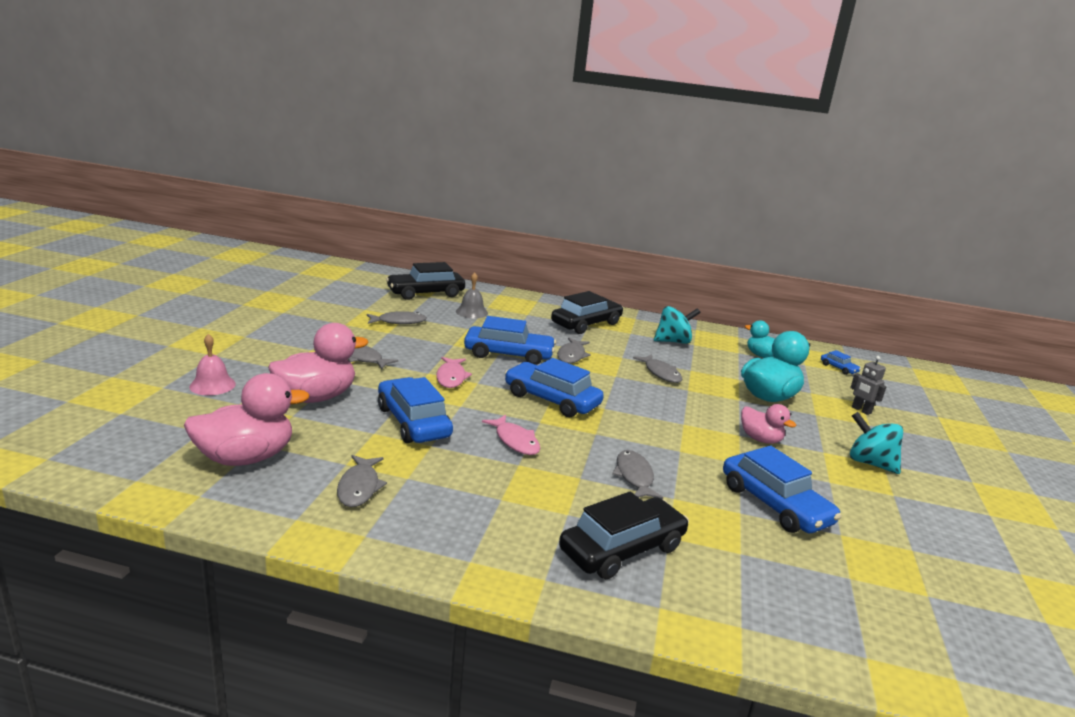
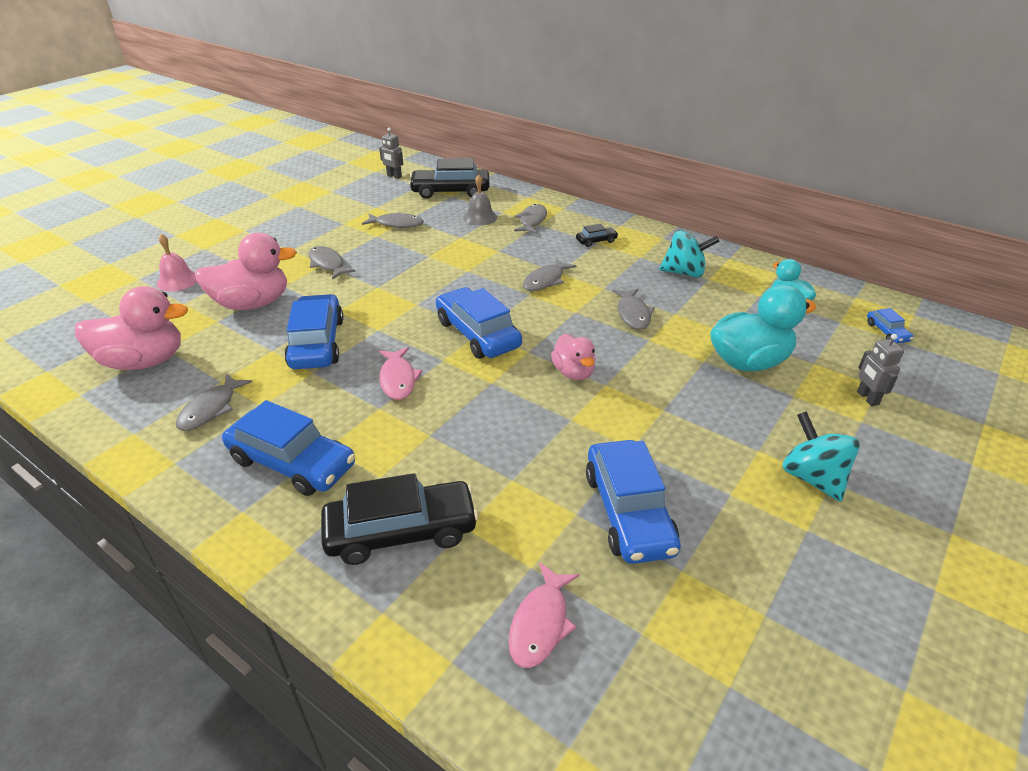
camera: 25 degrees right, 15 degrees up
(359, 283) = (394, 176): none -> grey robot
(451, 377) = (395, 295): pink fish -> pink fish (540, 623)
(508, 354) = (477, 273): blue car -> blue car (292, 462)
(586, 324) = (596, 241): black car -> black car, size x0.46
(634, 476) = (489, 444): grey fish -> grey fish (532, 221)
(760, 439) = (686, 419): pink duck -> pink duck (573, 372)

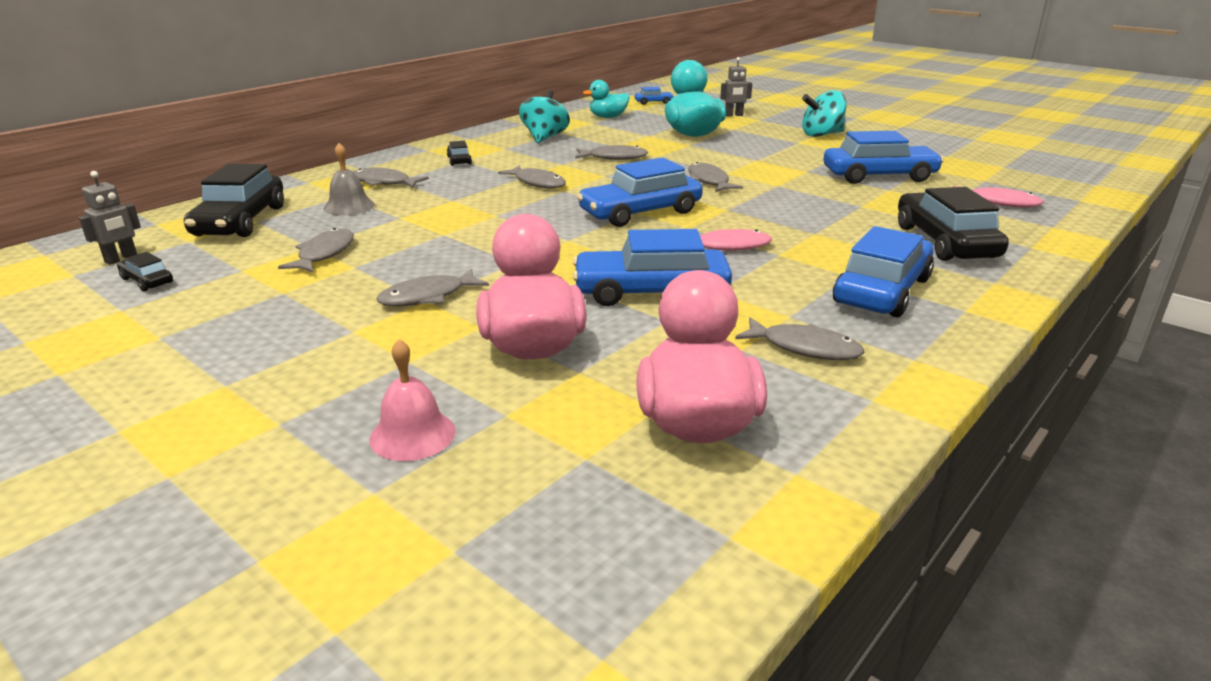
camera: 85 degrees left, 10 degrees down
(365, 188) = (147, 281): none -> black car
(573, 372) = (709, 181): pink duck -> grey fish

